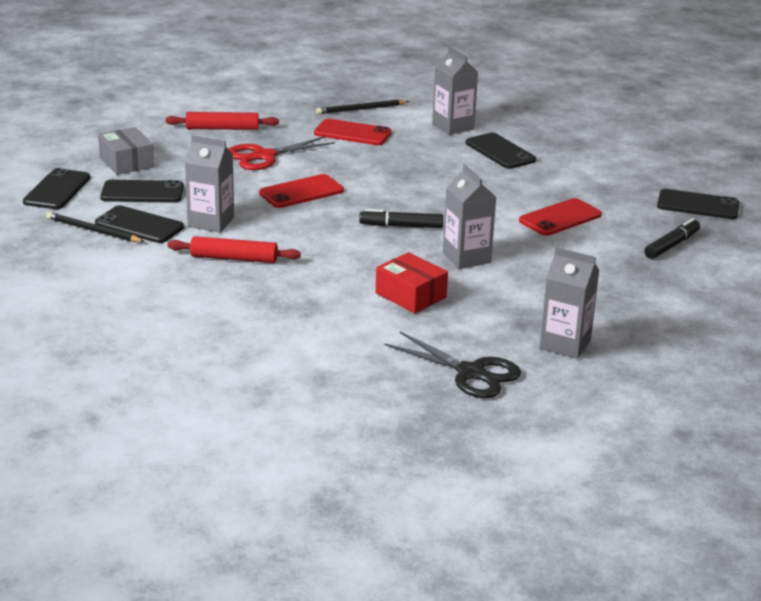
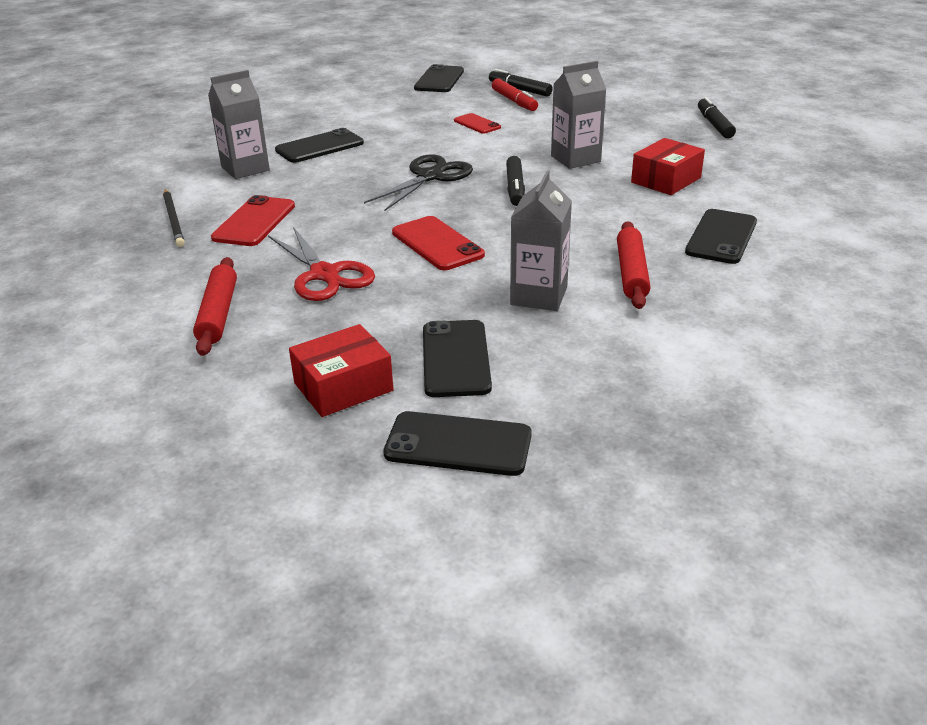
camera: 90 degrees left, 5 degrees up
(93, 230) = (595, 386): black pencil -> none
(126, 162) = (343, 387): grey box -> red box
(139, 225) = (565, 349): black phone -> black phone (721, 237)
(470, 373) = (788, 155): black scissors -> black scissors (429, 177)
(560, 218) = (477, 124): red phone -> red phone, size x0.62
(565, 344) = (714, 125): grey carton -> black marker
(631, 240) = (514, 101): none -> red marker

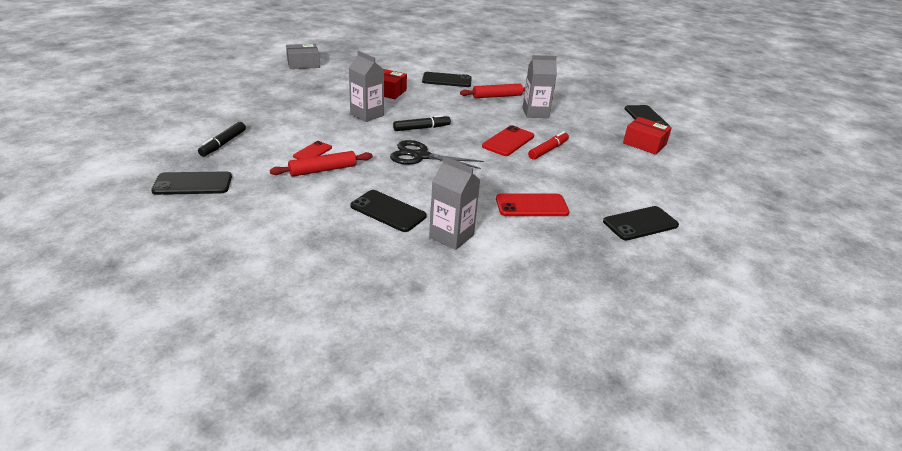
camera: 115 degrees left, 0 degrees up
(173, 220) = (557, 241): black pencil -> none
(218, 314) = (634, 188): red rolling pin -> red rolling pin (323, 170)
(324, 274) = (568, 166): red scissors -> none
(455, 358) = (600, 124): black phone -> black phone (640, 223)
(514, 101) = (254, 143): red marker -> red marker (548, 150)
(714, 125) = (292, 80): black marker -> none
(791, 134) = (303, 64): none -> grey box

